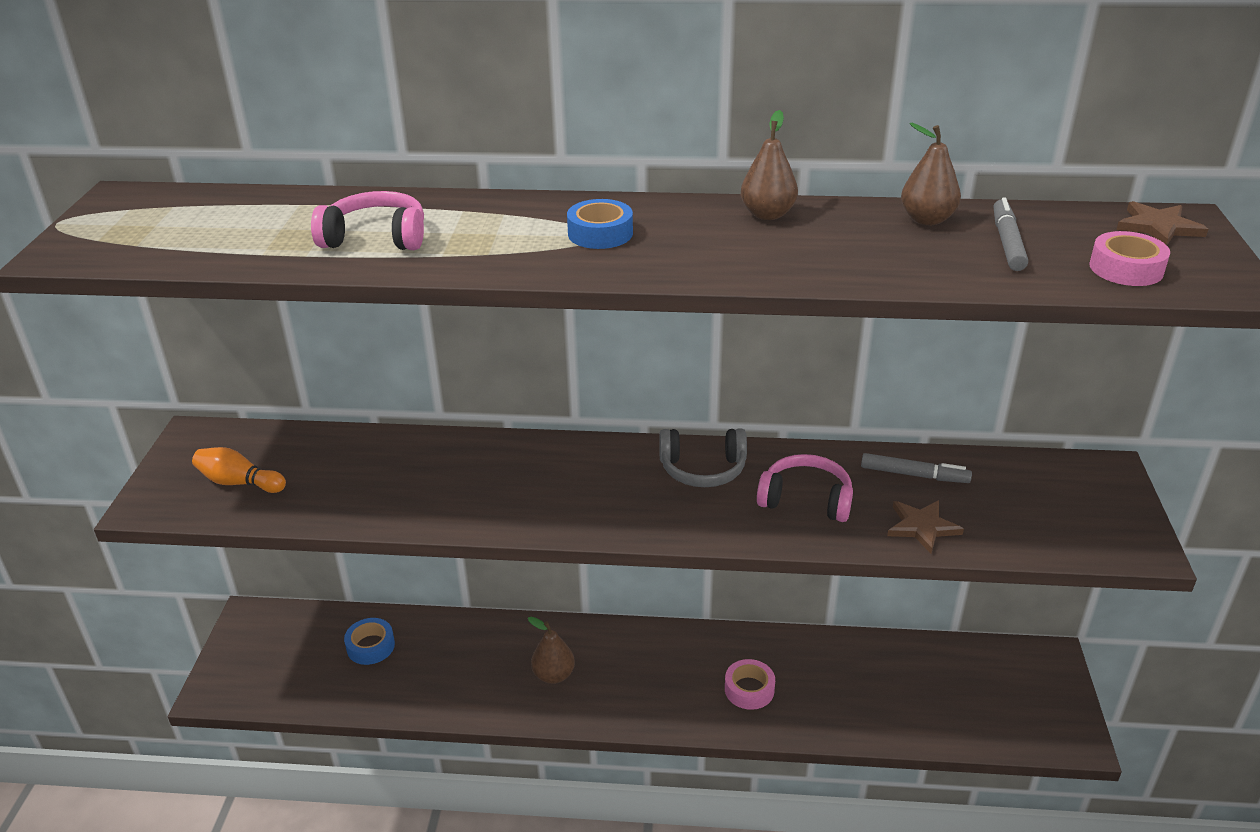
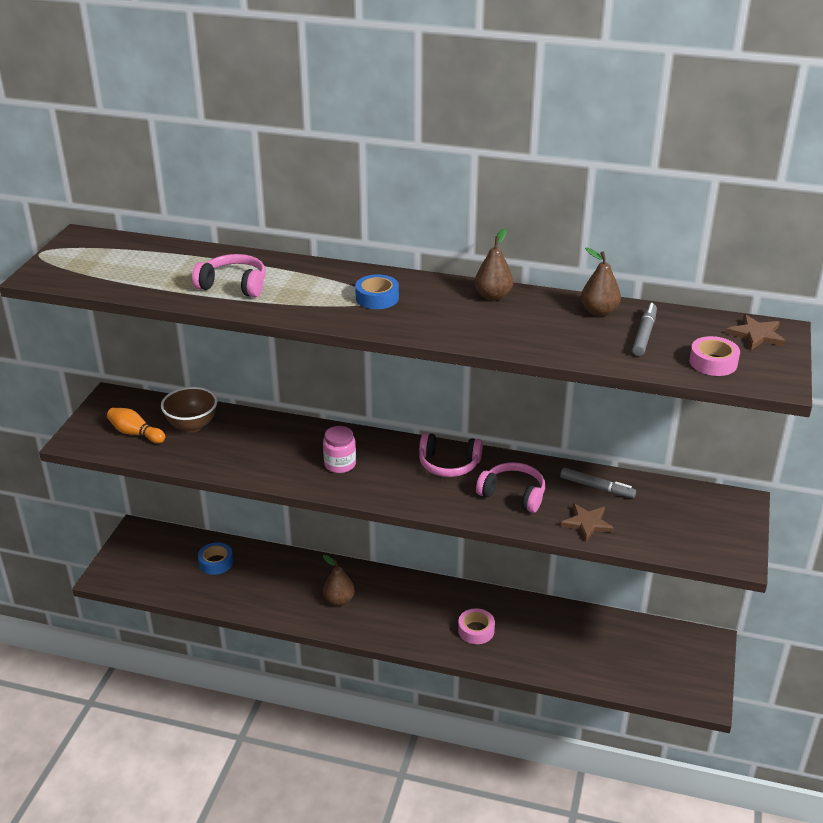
camera: 10 degrees right, 0 degrees up
(322, 461) = (192, 426): none -> brown bowl
(550, 489) = (340, 464): none -> pink jar
(703, 469) = (448, 464): grey headphones -> pink headphones

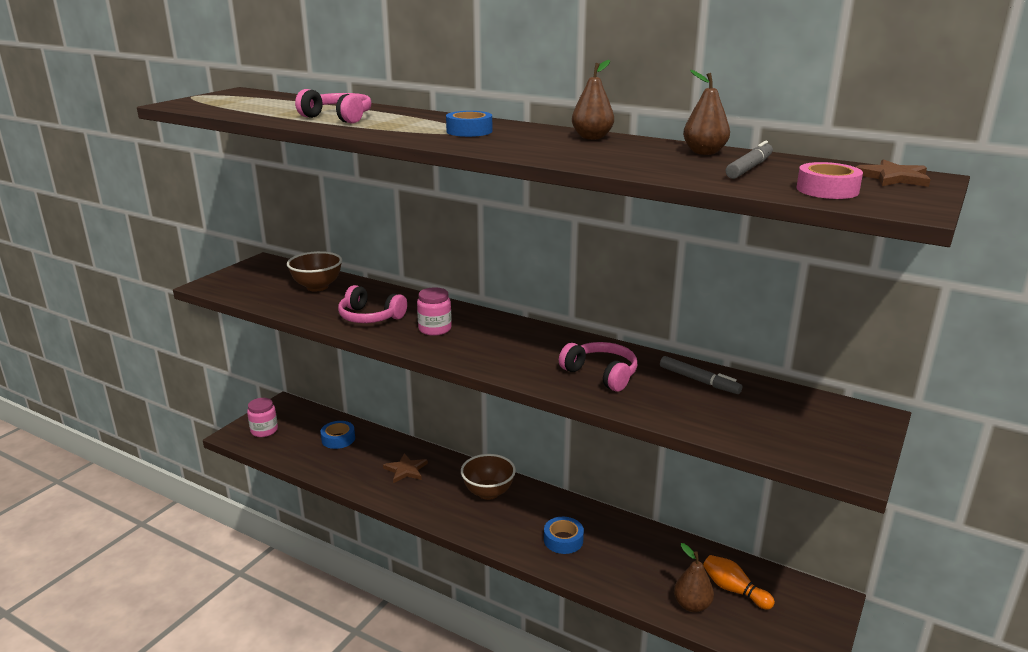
camera: 15 degrees right, 10 degrees down
(133, 566) = (264, 430): none -> pink jar
(135, 433) = (264, 286): orange bowling pin -> orange bowling pin (734, 590)
(339, 600) = (436, 489): brown pear -> brown pear (692, 605)
(390, 595) = (488, 492): none -> brown bowl
(448, 464) = (544, 342): pink headphones -> pink headphones (370, 317)
(476, 630) = (563, 540): pink tape -> blue tape
(587, 523) = (674, 409): brown star -> brown star (406, 470)

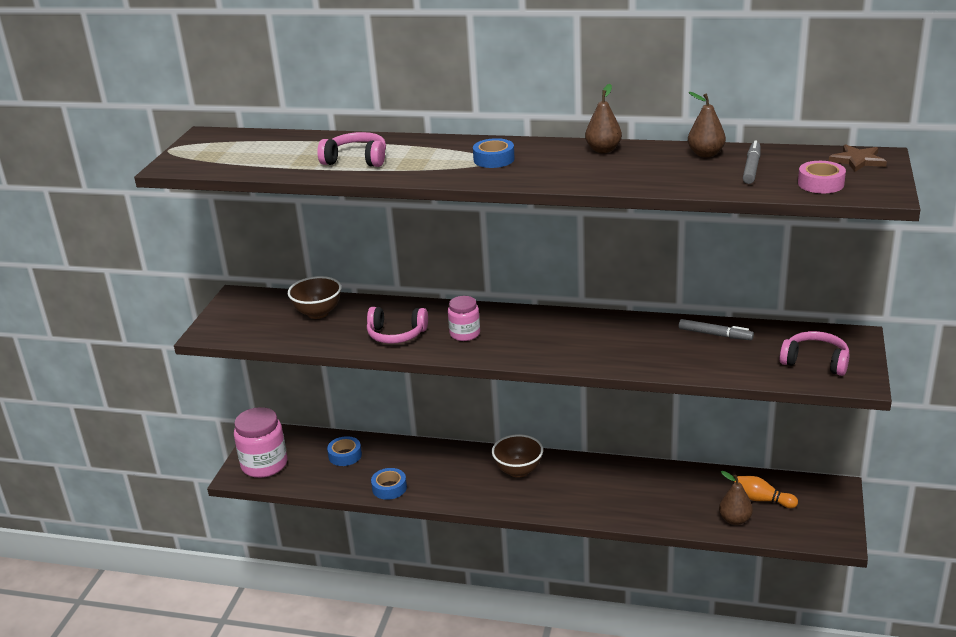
camera: 15 degrees left, 5 degrees up
(264, 430) = (264, 464): pink jar -> pink jar, size x1.72
(406, 470) = (430, 469): brown star -> none
(563, 540) = (606, 495): blue tape -> blue tape (389, 488)
(601, 374) = (635, 346): pink headphones -> pink headphones (815, 362)

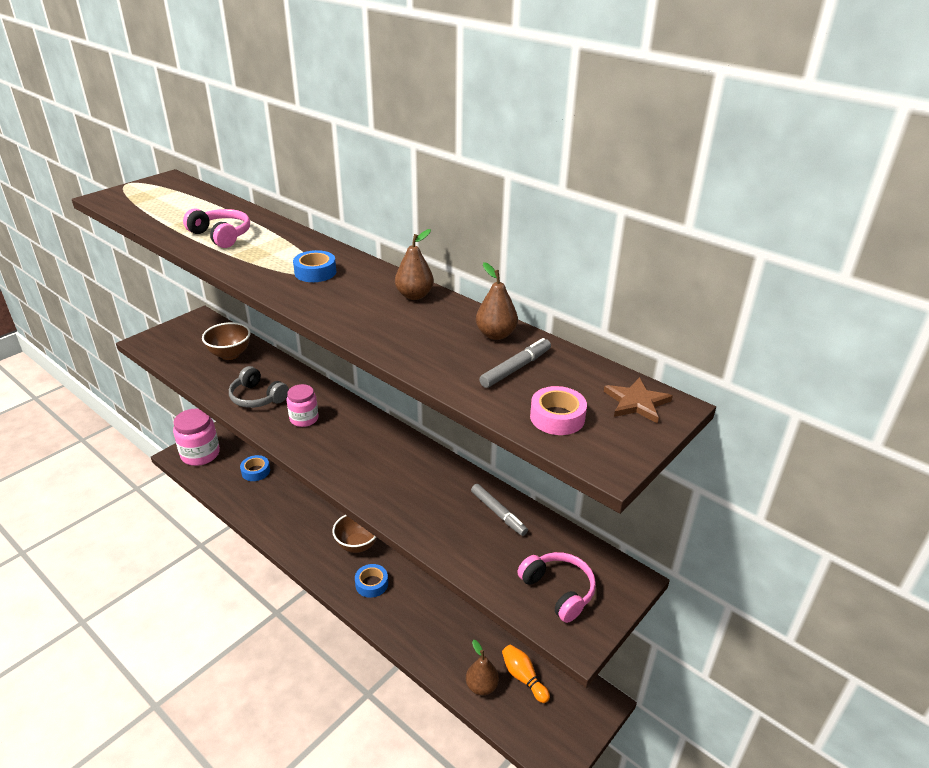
camera: 25 degrees right, 5 degrees up
(389, 488) = (257, 514): blue tape -> blue tape (371, 584)
(396, 334) = (257, 397): pink headphones -> grey headphones

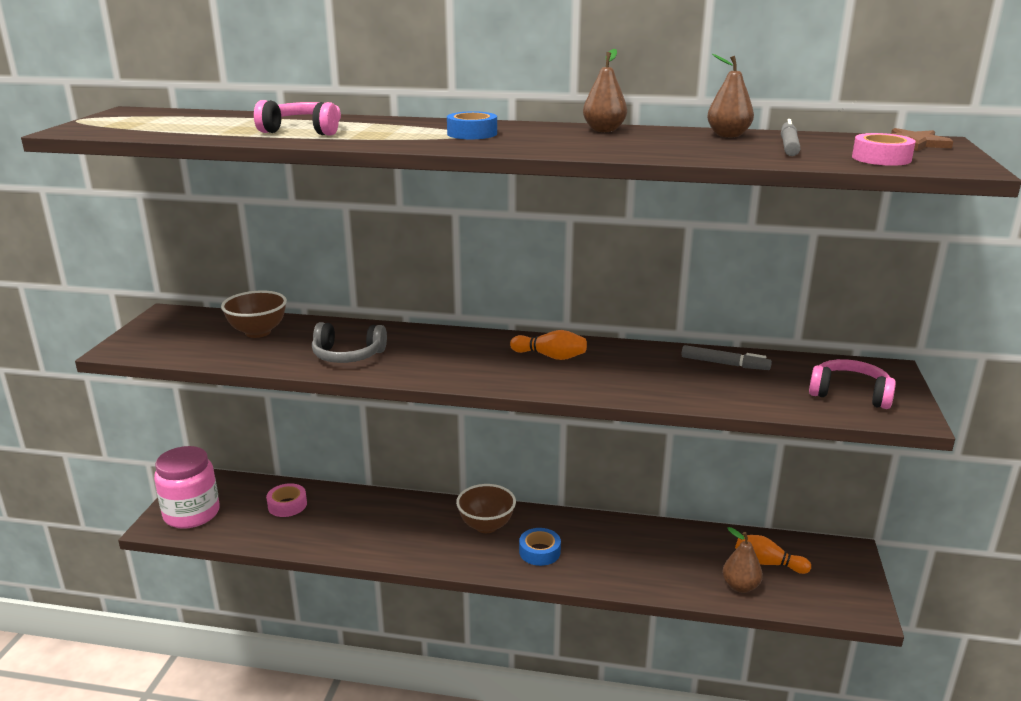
camera: 30 degrees left, 10 degrees down
(255, 471) = (287, 505): blue tape -> pink tape
(304, 419) = (429, 356): pink jar -> none
(381, 451) = (550, 356): none -> orange bowling pin

